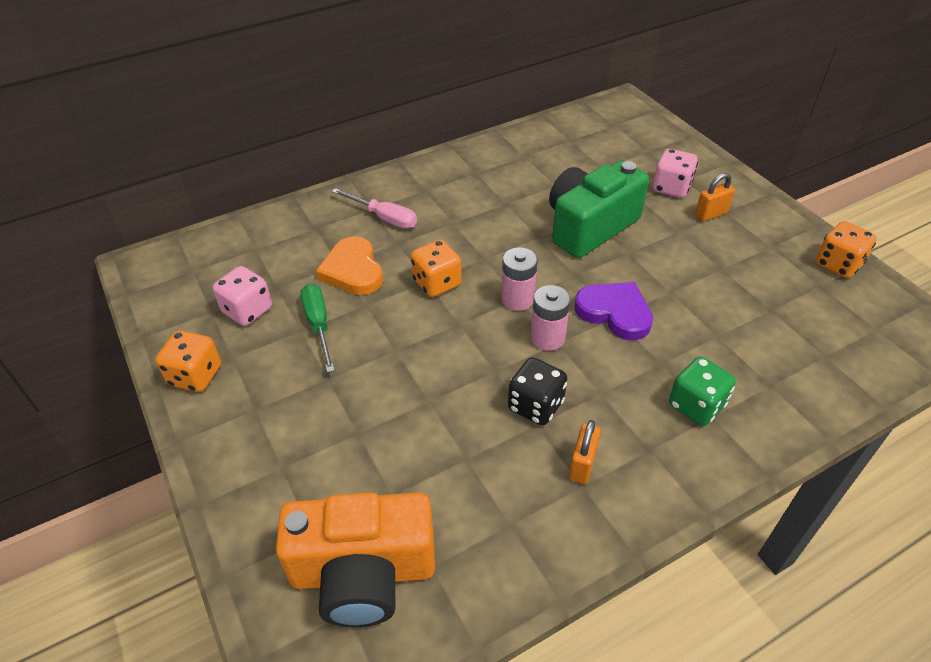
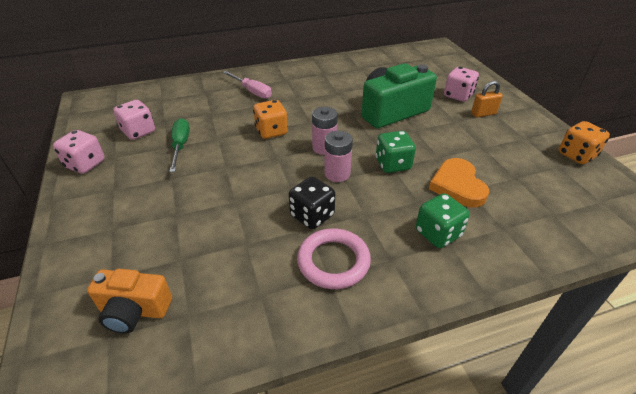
camera: 10 degrees right, 5 degrees down
(195, 375) = (85, 164): orange dice -> pink dice
(353, 270) = (218, 118): orange heart -> orange heart (457, 186)
(363, 573) = (134, 310): orange camera -> orange camera, size x0.59
(582, 465) = (333, 261): orange padlock -> pink ring
(615, 312) = (393, 164): purple heart -> green dice

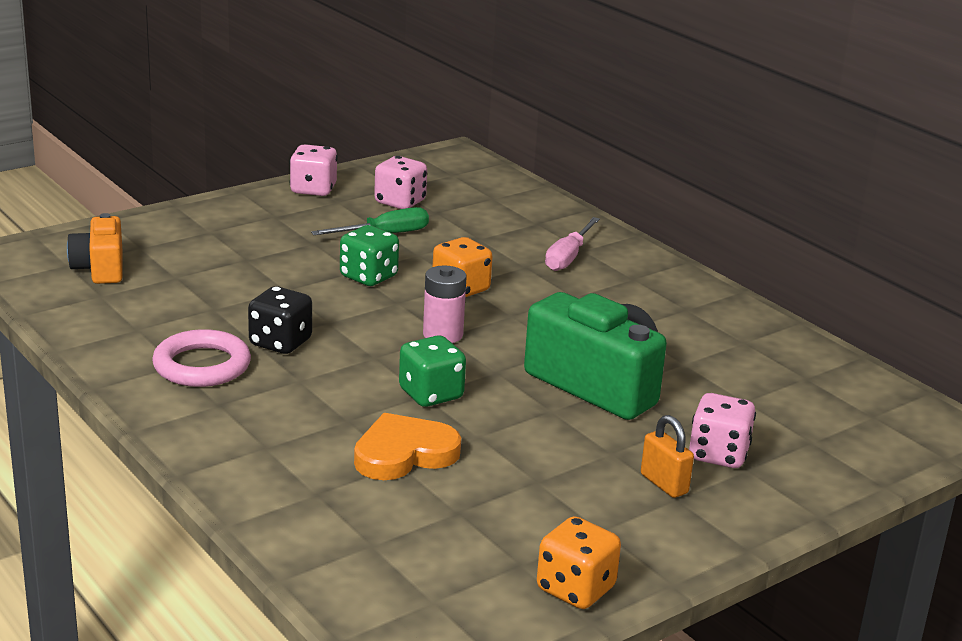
camera: 70 degrees right, 15 degrees down
(337, 174) = (381, 351): pink battery -> none
(438, 233) = (282, 437): green dice -> green dice (368, 277)

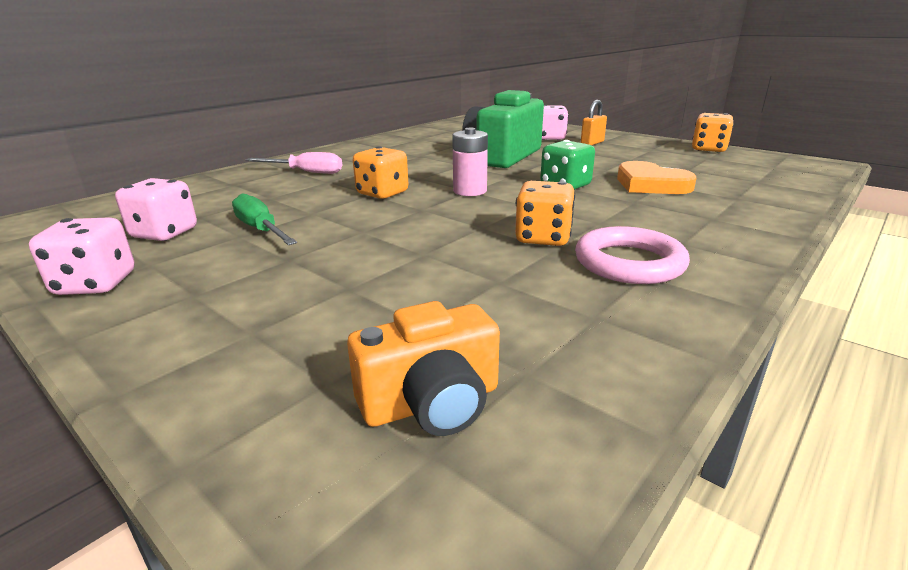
camera: 100 degrees left, 0 degrees up
(280, 343) = (543, 238): black dice -> orange dice
(368, 277) = (373, 224): green dice -> none

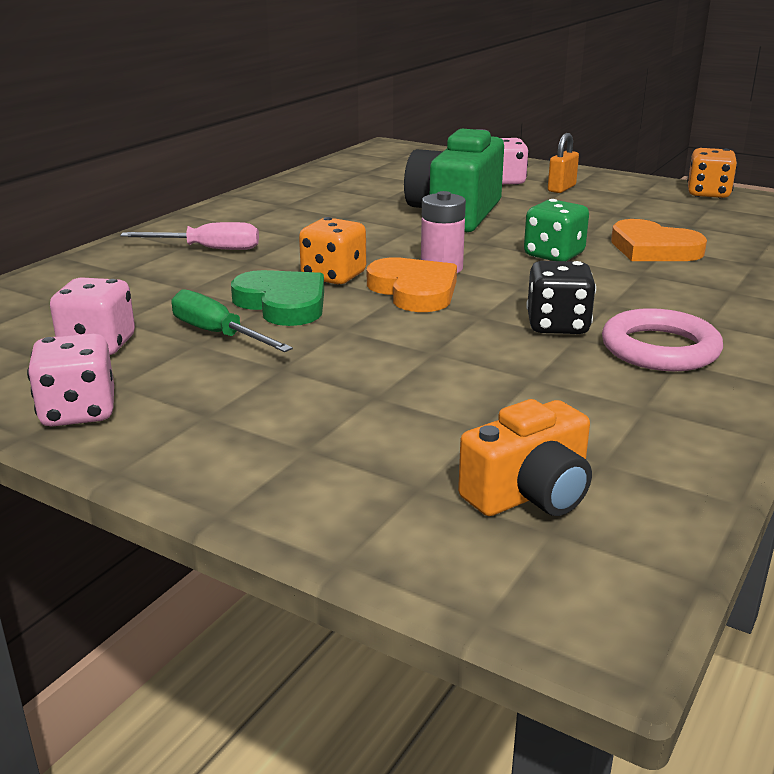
camera: 10 degrees left, 0 degrees up
(329, 210) = (283, 303): none -> green heart
(438, 206) = (414, 291): none -> orange heart
(543, 238) = (557, 326): orange dice -> black dice

